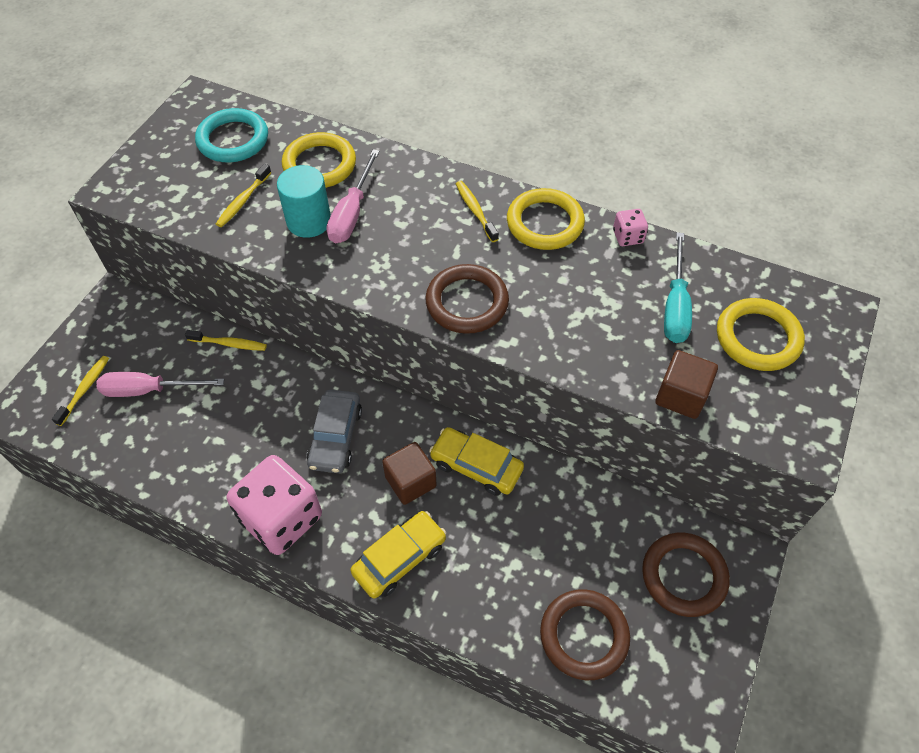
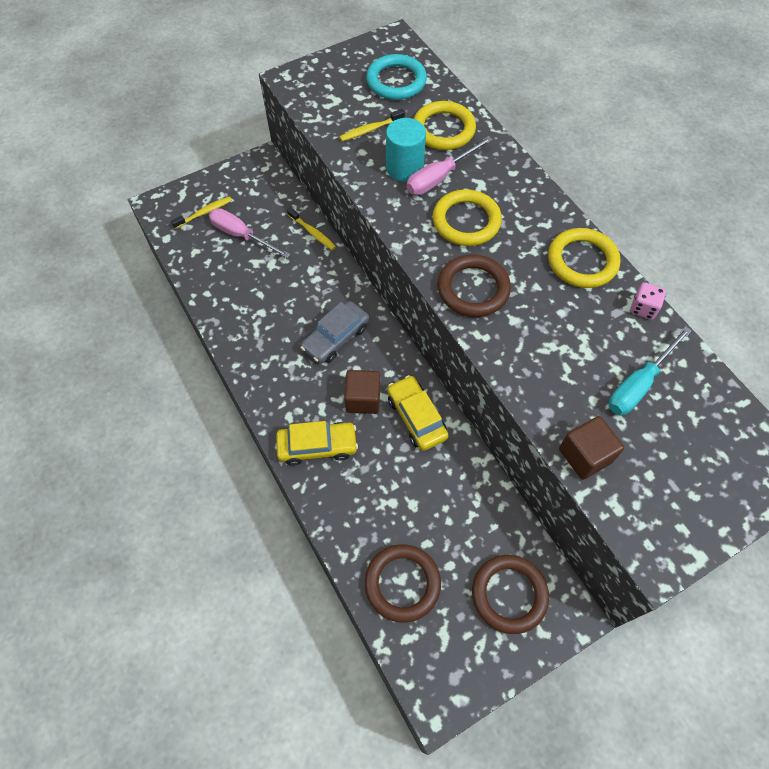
camera: 35 degrees right, 5 degrees up
(281, 518) = (262, 370): pink dice -> none
(475, 211) = (534, 223): yellow toothbrush -> none
(757, 338) = (690, 450): yellow ring -> yellow ring (466, 221)

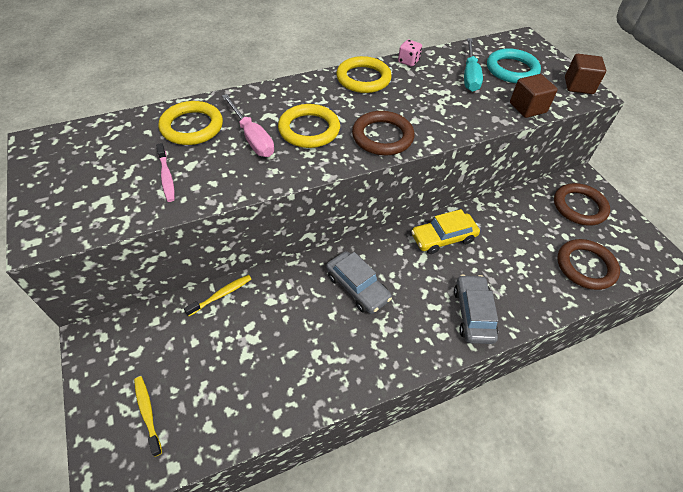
camera: 85 degrees left, 10 degrees down
(241, 235) = (201, 368): pink screwdriver -> none
(317, 446) = (473, 313): yellow car -> grey car
(363, 399) = (425, 273): brown cube -> brown cube (578, 86)
(370, 130) = (166, 177): yellow toothbrush -> pink toothbrush
(396, 81) = (105, 149): turquoise ring -> turquoise ring (512, 69)
(404, 168) = (231, 159): turquoise cylinder -> none
(639, 384) = (470, 75): turquoise screwdriver -> turquoise screwdriver turned 45 degrees clockwise

